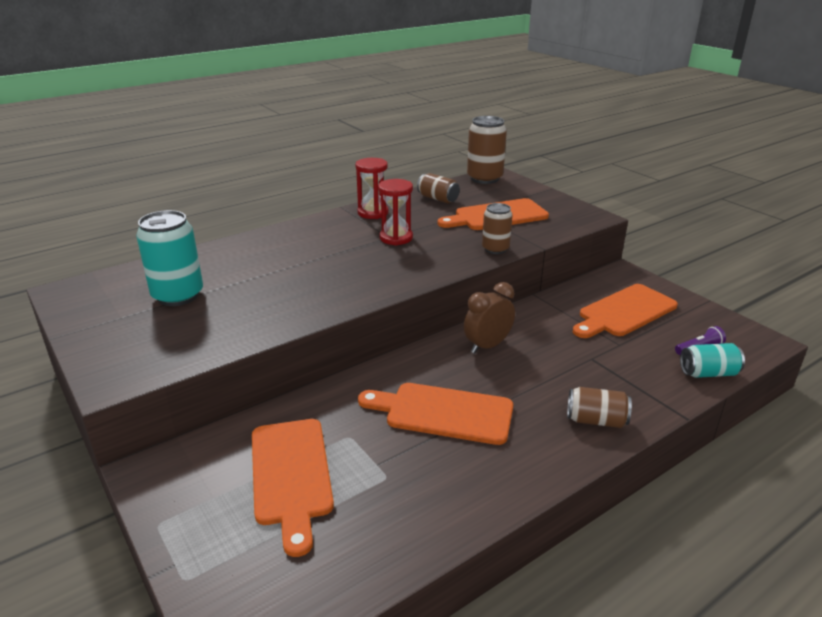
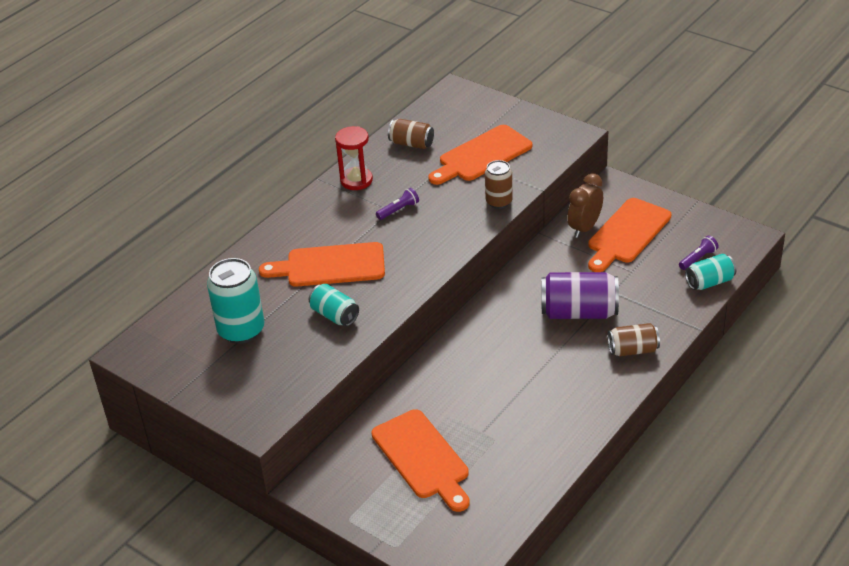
camera: 15 degrees left, 10 degrees up
(274, 302) = (334, 315): none -> turquoise can
(396, 238) = (398, 210): red hourglass -> purple flashlight
(443, 413) = (512, 375): orange cutting board -> orange cutting board (330, 266)
(484, 178) = (445, 99): brown can -> none
(487, 346) = (521, 302): brown clock -> brown clock (584, 228)
(546, 369) = (579, 312): none -> purple can

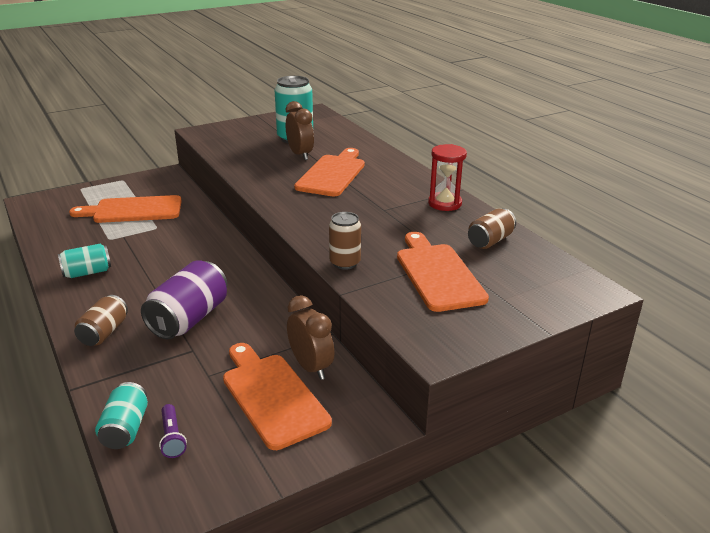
camera: 110 degrees right, 10 degrees down
(290, 307) = (300, 155): none -> brown clock
(334, 315) = (272, 166): turquoise can -> turquoise can (87, 272)
(398, 210) = (380, 212): purple flashlight -> none

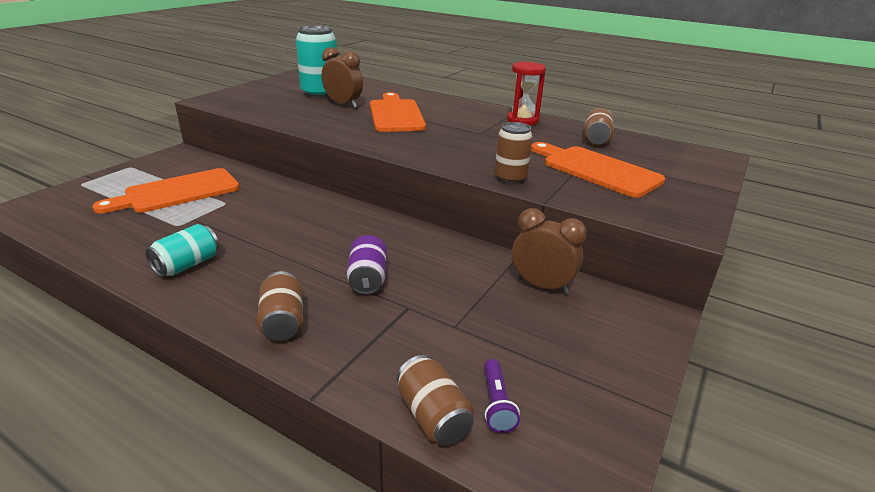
camera: 30 degrees left, 0 degrees up
(125, 429) = (433, 416): turquoise can -> brown can
(172, 438) = (496, 404): purple flashlight -> purple flashlight turned 45 degrees clockwise
(189, 319) = (367, 278): purple can -> purple can, size x0.61
(272, 396) = (541, 324): orange cutting board -> none

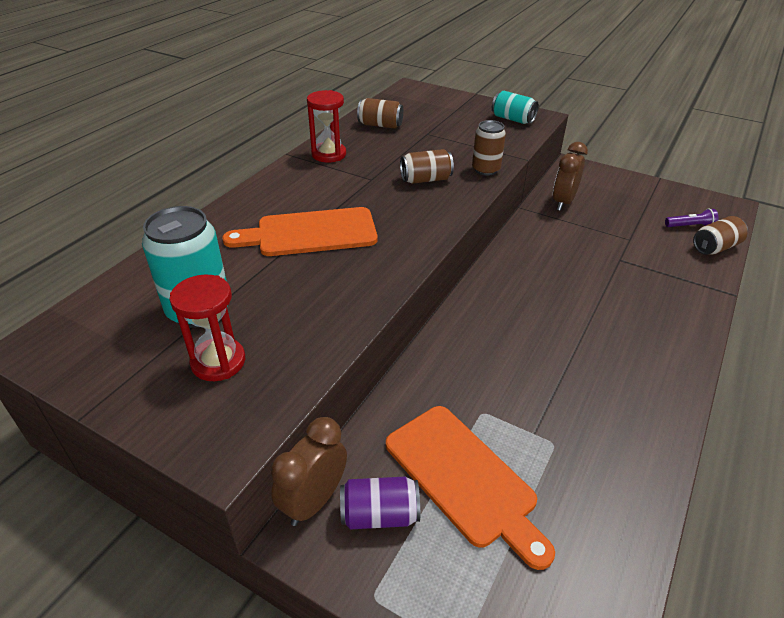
camera: 90 degrees left, 10 degrees up
(187, 265) = (629, 405): turquoise can -> turquoise can (512, 119)
(273, 98) = (218, 362): none -> red hourglass
(283, 321) = (673, 320): brown can -> brown can (426, 179)
(343, 104) = (264, 280): brown clock -> brown clock (314, 501)
(367, 278) = (593, 281): purple can -> purple can (379, 515)
(596, 170) = (454, 133): orange cutting board -> none

